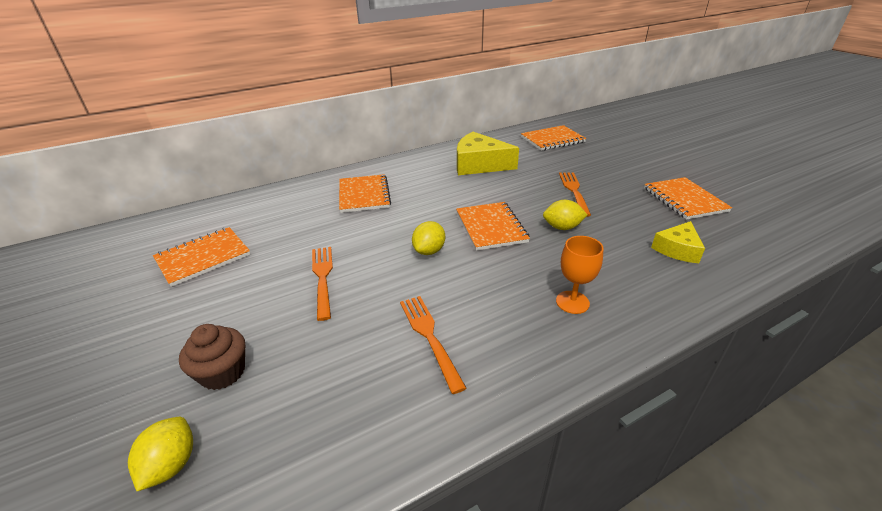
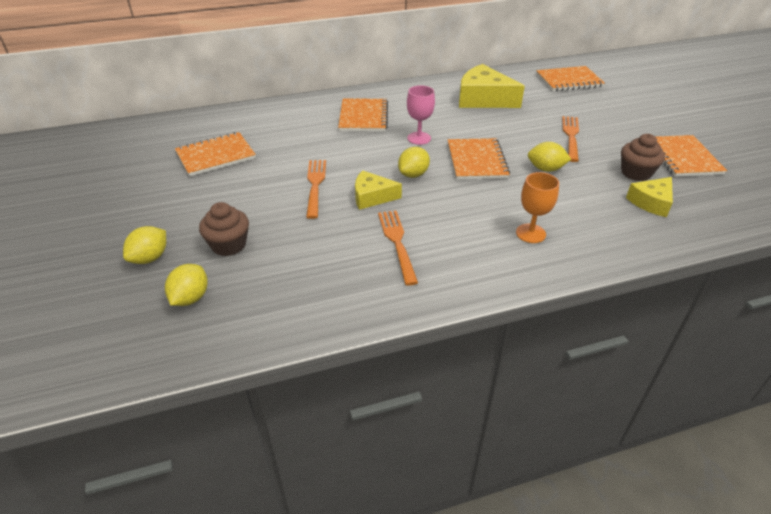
camera: 10 degrees right, 5 degrees up
(115, 409) = (150, 258): none -> yellow lemon
(389, 283) = (372, 197): none -> yellow cheese
(426, 210) = (419, 138): none -> pink goblet
(649, 220) = (636, 173): none -> brown cupcake

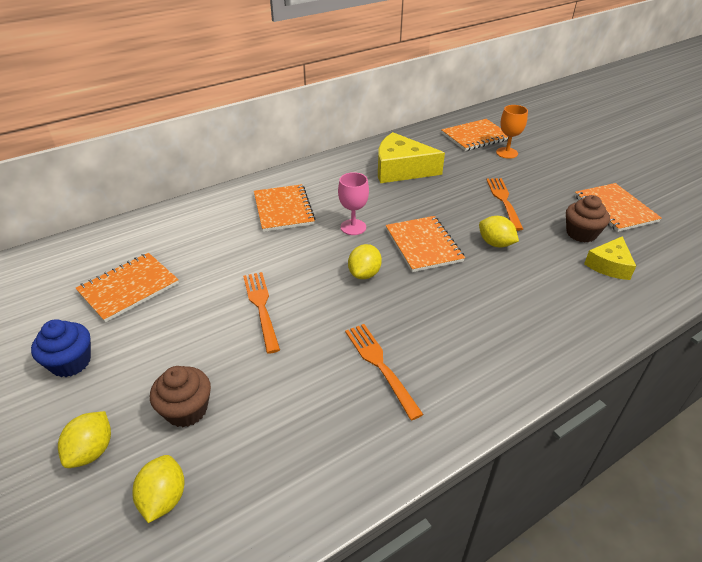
camera: 15 degrees left, 0 degrees up
(155, 198) = (71, 362): none -> blue cupcake
(372, 197) = (330, 311): yellow cheese -> none
(530, 233) = (512, 325): orange goblet -> orange goblet (506, 153)
(545, 169) = (495, 243): yellow lemon -> yellow lemon turned 45 degrees clockwise

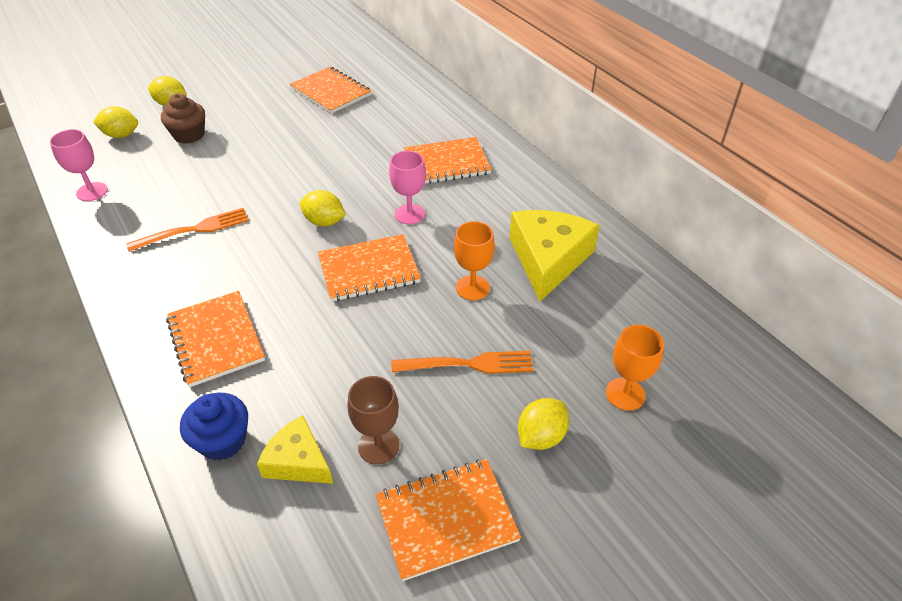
camera: 90 degrees right, 5 degrees up
(71, 362) = (253, 82): blue cupcake -> blue cupcake (222, 440)
(261, 307) = (289, 160): orange fork -> none
(305, 494) = (92, 192): none -> pink goblet
(434, 199) = (472, 288): none -> orange goblet
(475, 136) = (677, 358): orange notebook -> orange notebook (216, 339)
(495, 243) = (364, 338): yellow lemon -> yellow lemon (541, 436)
(581, 233) = (378, 446): brown cupcake -> brown goblet

